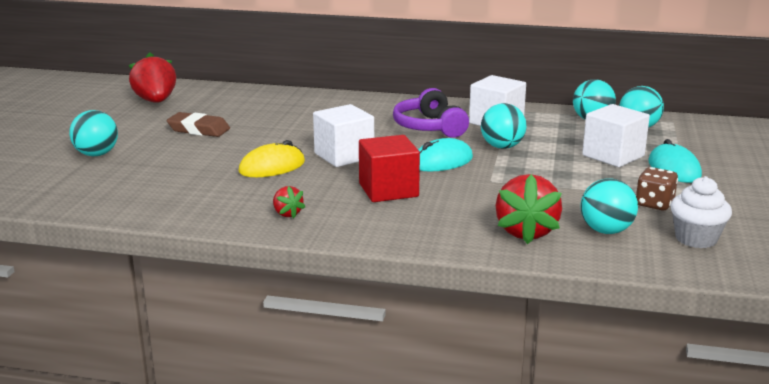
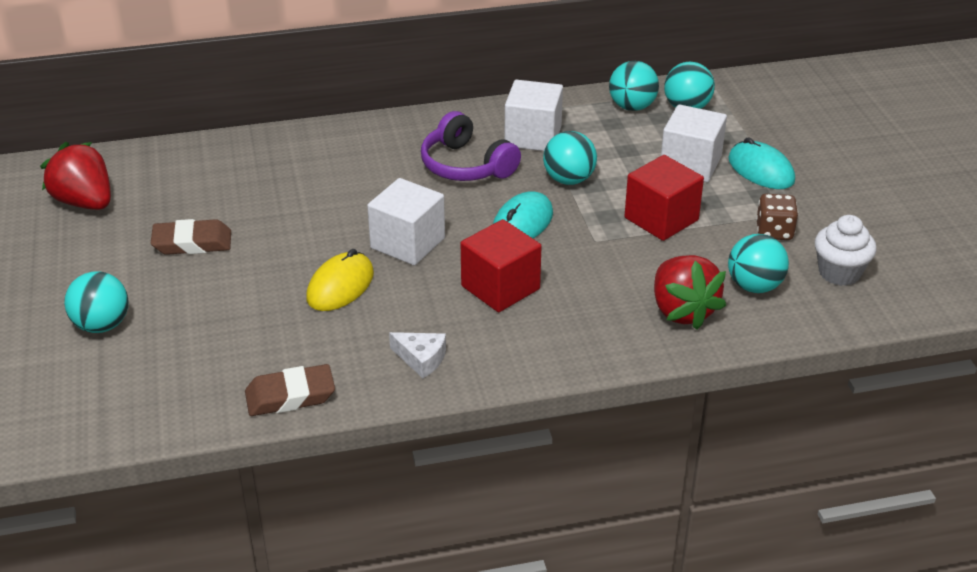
camera: 25 degrees left, 15 degrees up
(172, 212) = (290, 396): none -> brown eraser
(287, 214) = (421, 359): red strawberry -> white cheese
(558, 179) = (661, 219): none -> red cube

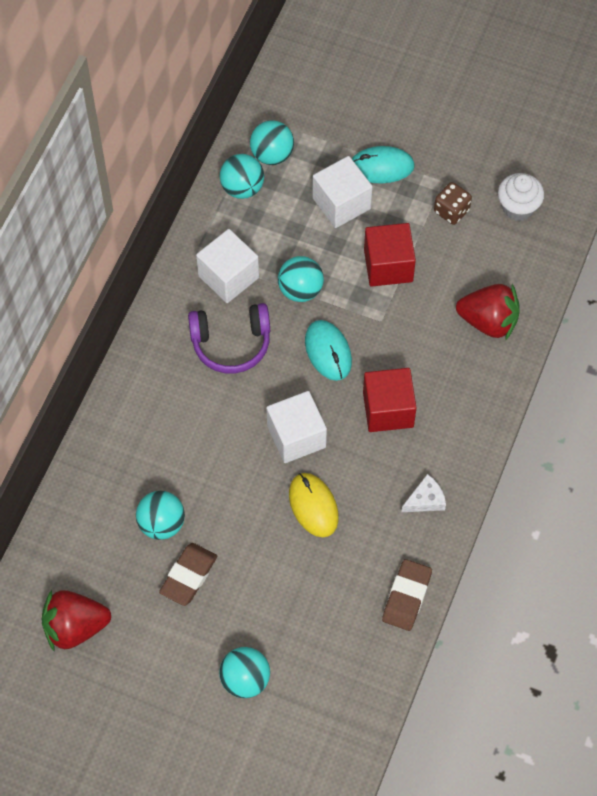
camera: 55 degrees left, 25 degrees up
(754, 286) = (495, 264): turquoise ball -> turquoise ball (161, 524)

